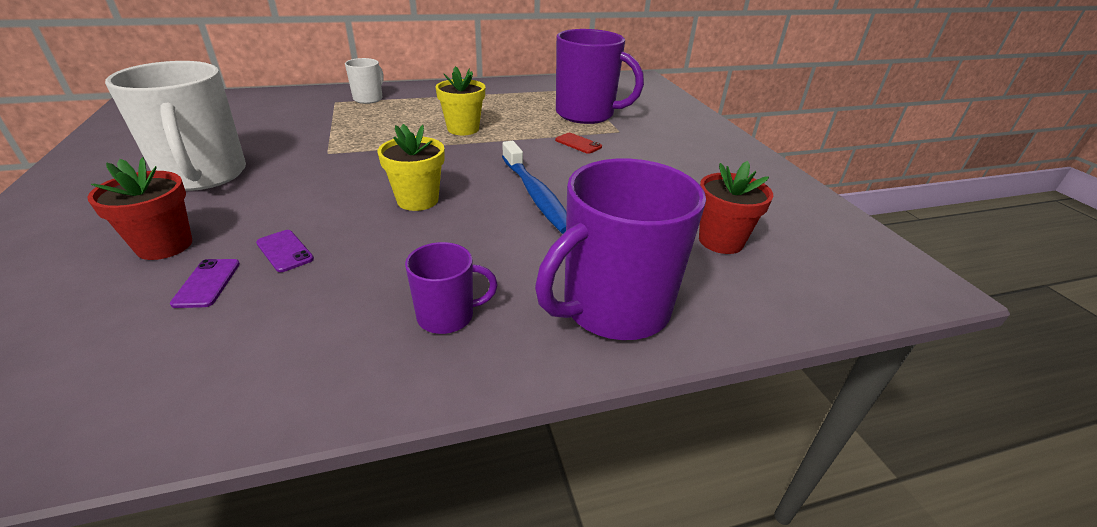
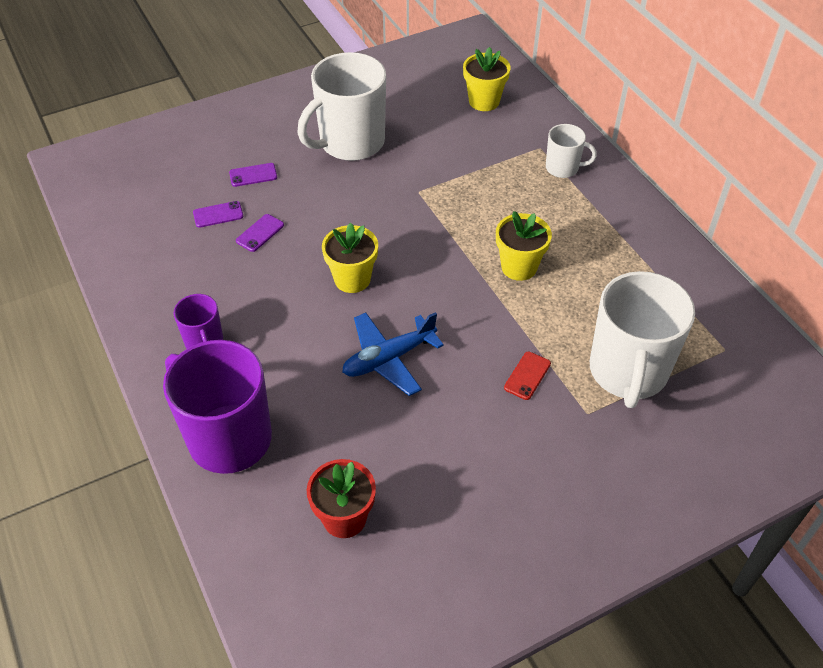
camera: 80 degrees right, 15 degrees up
(164, 246) = (253, 175): red flower pot -> purple phone
(244, 110) = (484, 101): none -> yellow flower pot
(536, 195) = (389, 359): blue toothbrush -> blue plane
(586, 114) = (628, 372): purple mug -> white mug

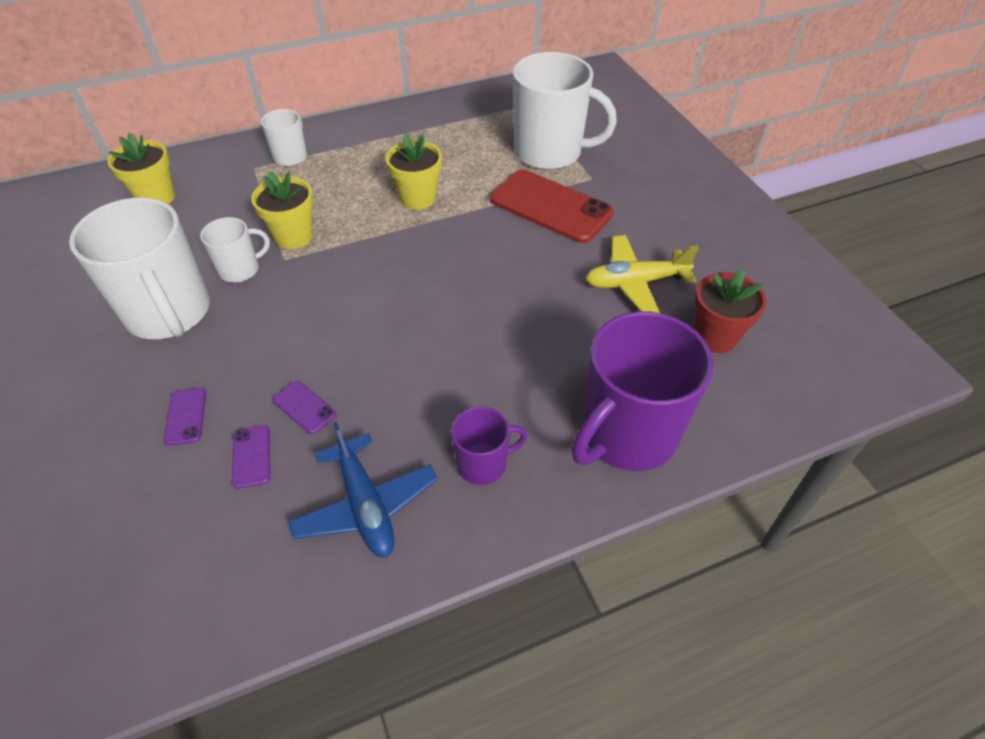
camera: 85 degrees left, 0 degrees up
(352, 279) = (406, 320): yellow flower pot -> yellow flower pot (294, 236)
(389, 359) = (524, 296): blue plane -> blue plane (365, 505)
(402, 169) = (240, 269): none -> white mug
(416, 451) = (635, 282): none -> yellow plane
(527, 376) = (550, 206): red phone -> red phone, size x2.32

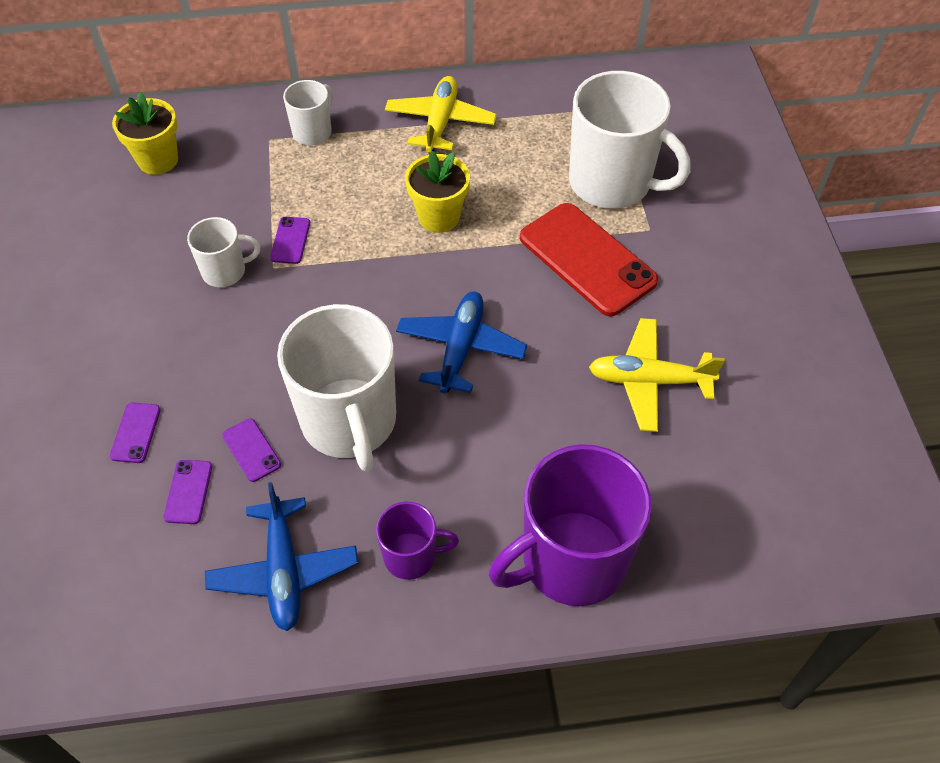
camera: 15 degrees right, 5 degrees up
(169, 313) = (143, 310): white mug -> white mug (349, 422)
(294, 236) = (290, 240): yellow flower pot -> purple phone
(397, 134) = (440, 123): none -> yellow plane
(469, 289) = (460, 348): none -> blue plane
(715, 336) = (714, 469): red flower pot -> none

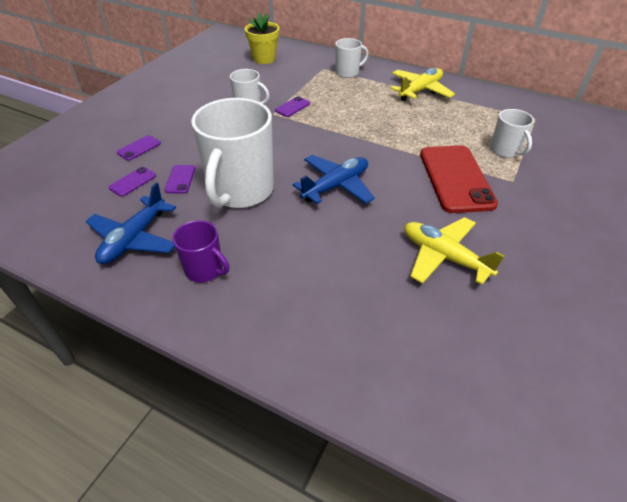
camera: 35 degrees right, 10 degrees down
(439, 217) = (381, 126): yellow flower pot -> none
(571, 560) = (296, 328): purple mug -> none
(612, 183) = (505, 150): white mug -> white mug, size x0.50

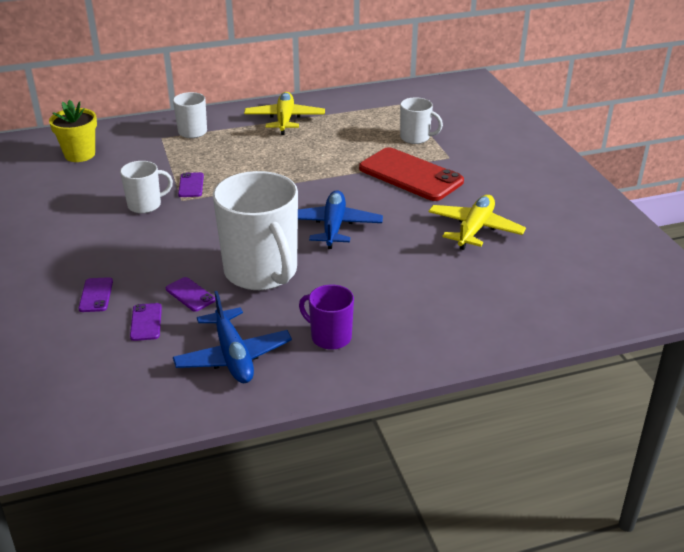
camera: 45 degrees left, 10 degrees down
(205, 270) = (330, 337): purple mug -> purple mug turned 135 degrees counterclockwise
(444, 257) = (474, 229): yellow plane -> yellow plane turned 120 degrees clockwise

